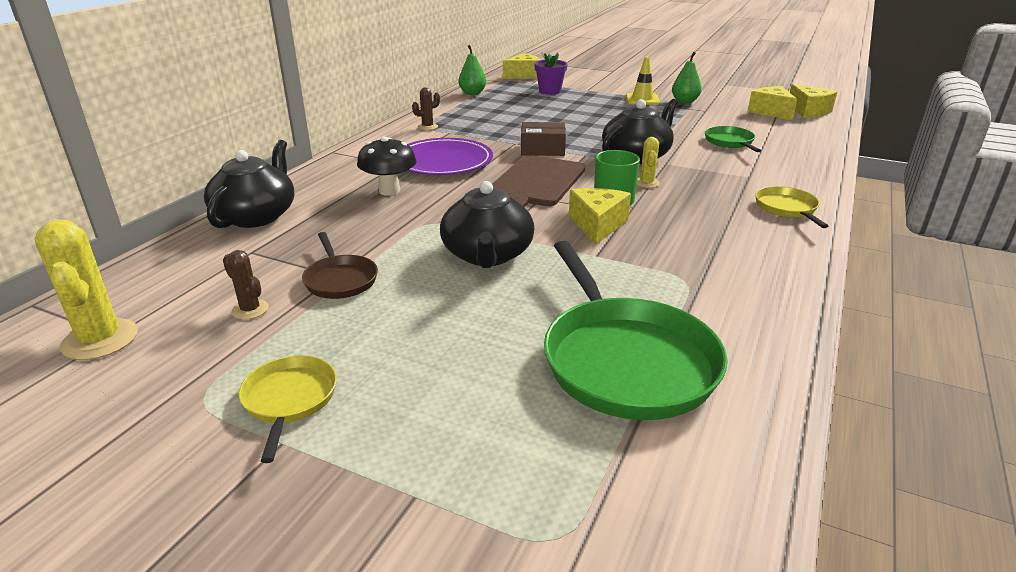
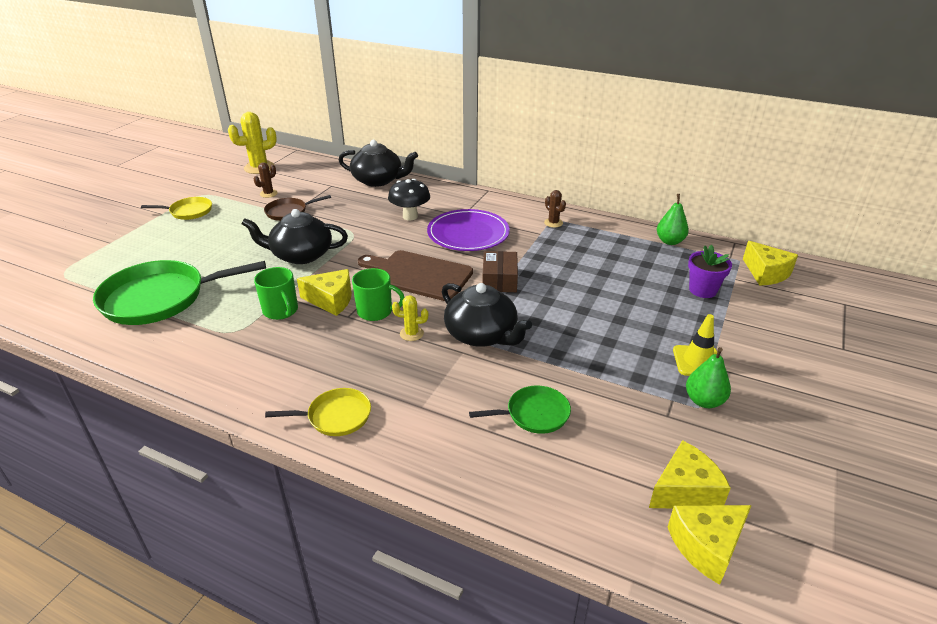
camera: 90 degrees right, 5 degrees up
(629, 253) = (281, 311): none -> green mug

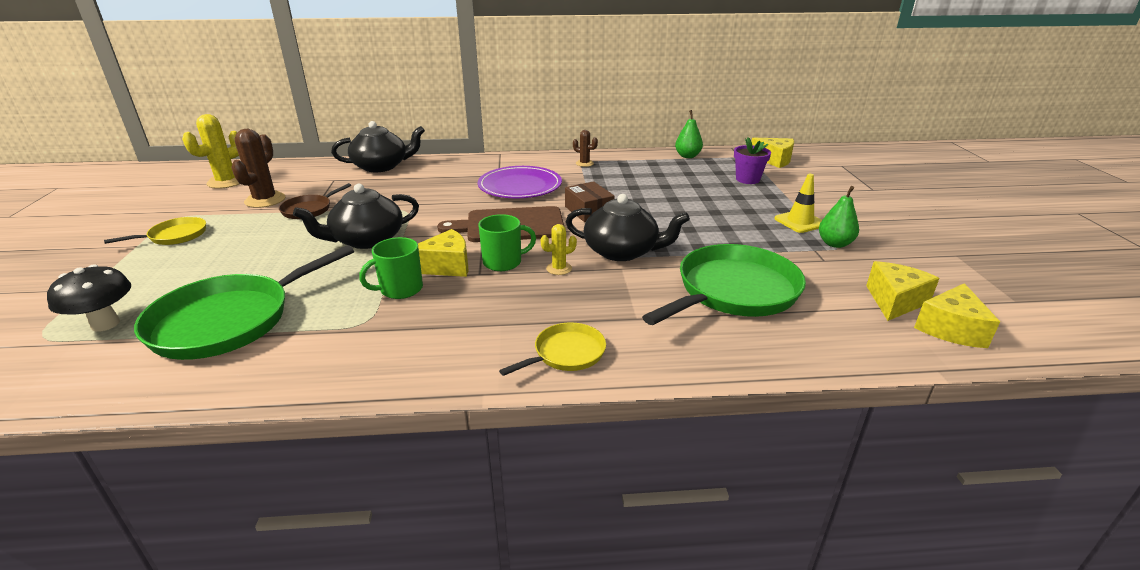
camera: 30 degrees left, 5 degrees down
(268, 194) = (265, 200): brown cactus -> brown cactus, size x1.83
(281, 311) = (400, 289): green mug -> green mug turned 120 degrees clockwise
(410, 216) = (448, 186): black mushroom -> black mushroom (105, 324)
(534, 414) = (733, 291): green pan -> green pan, size x1.99

